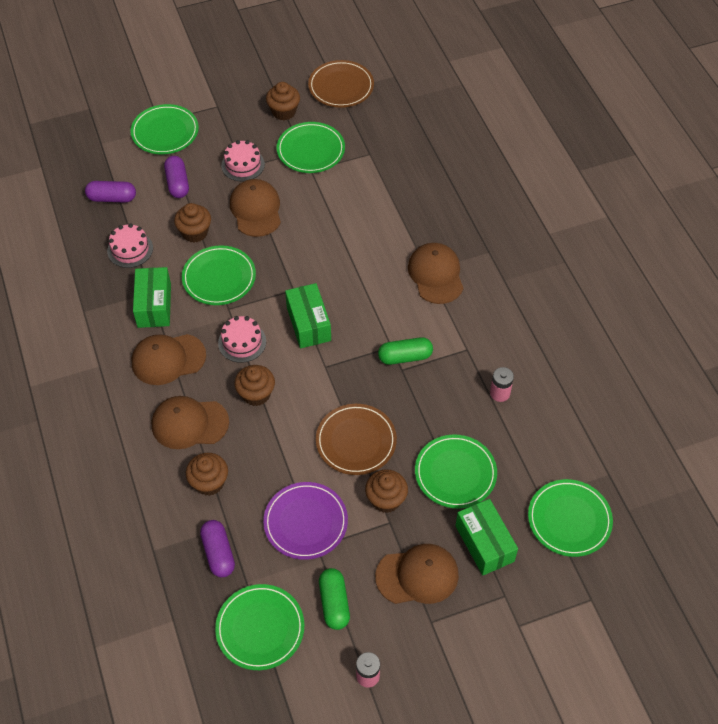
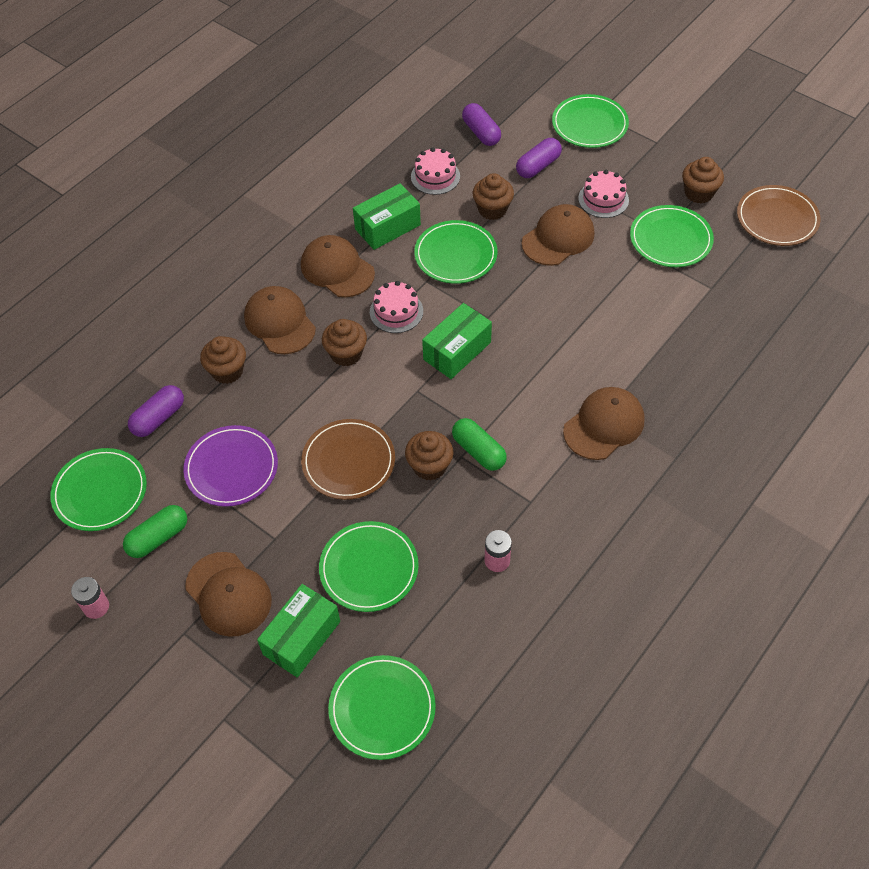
camera: 60 degrees right, 0 degrees up
(386, 499) = (298, 522): brown cupcake -> brown cupcake (429, 466)

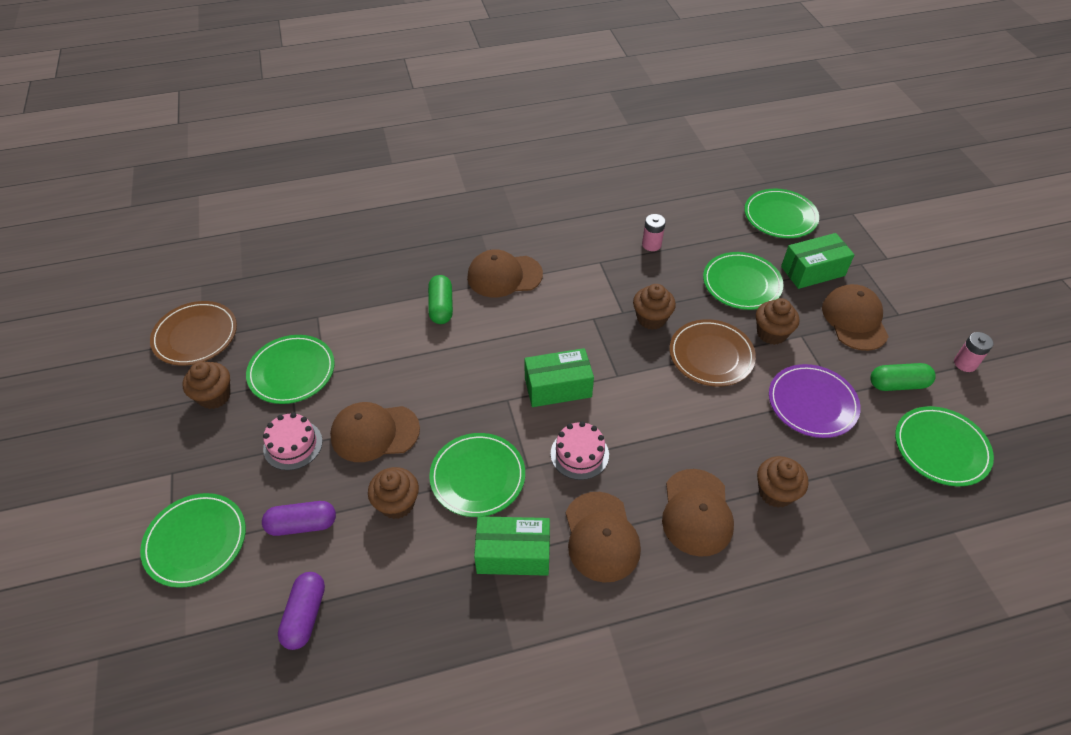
camera: 145 degrees left, 5 degrees down
(158, 418) = (863, 485): purple capsule -> none
(346, 354) = (654, 442): brown cupcake -> brown cupcake (771, 333)
(435, 176) = (410, 587): pink cake -> none
(478, 451) = (607, 308): green capsule -> green capsule (441, 307)

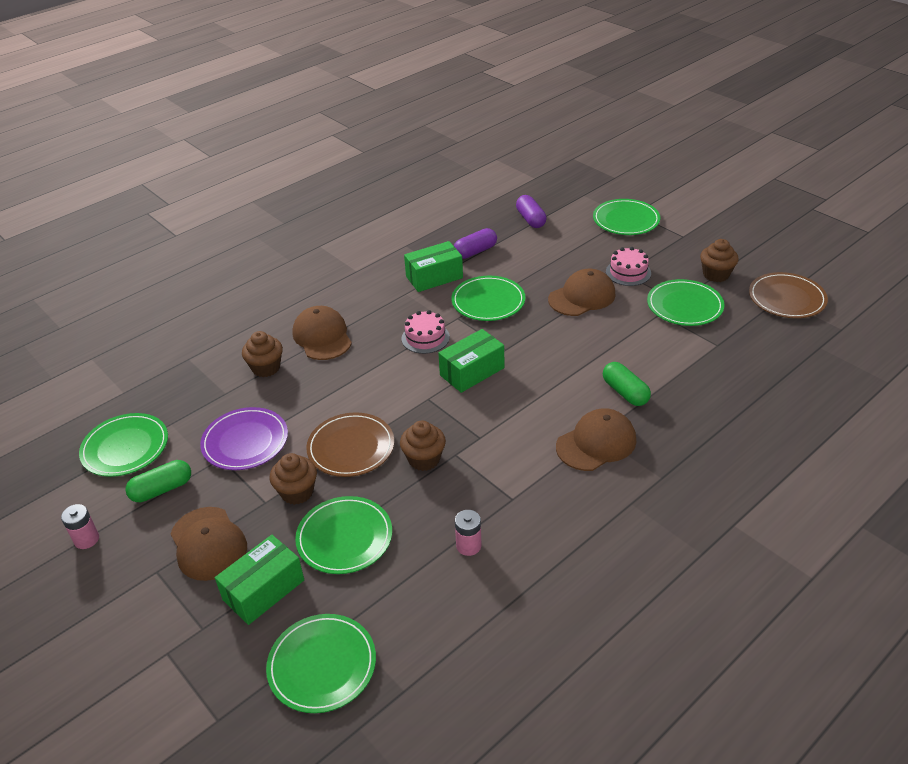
camera: 155 degrees right, 10 degrees down
(302, 524) = (575, 245): purple capsule -> purple capsule (475, 251)
(397, 503) = (528, 272): brown cupcake -> none
(601, 536) = (383, 303): brown cap -> none

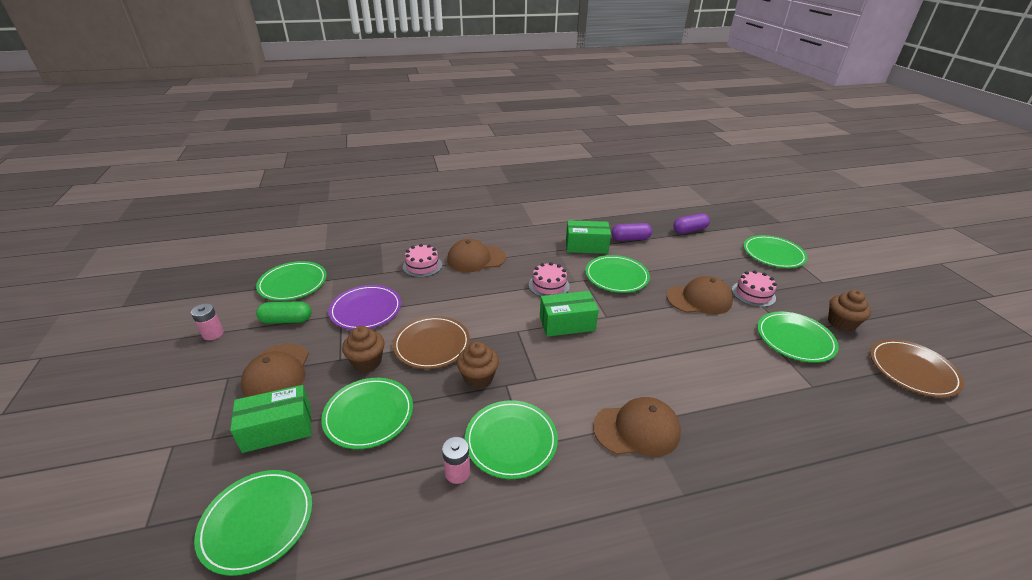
camera: 25 degrees right, 5 degrees down
(266, 368) = (422, 266): brown cupcake -> pink cake
(322, 336) = (476, 259): brown cap -> brown cap turned 105 degrees counterclockwise
(496, 500) = (511, 440): none -> green plate
(530, 219) = (689, 230): purple capsule -> purple capsule turned 60 degrees clockwise
(625, 392) = (693, 394): green capsule -> none

